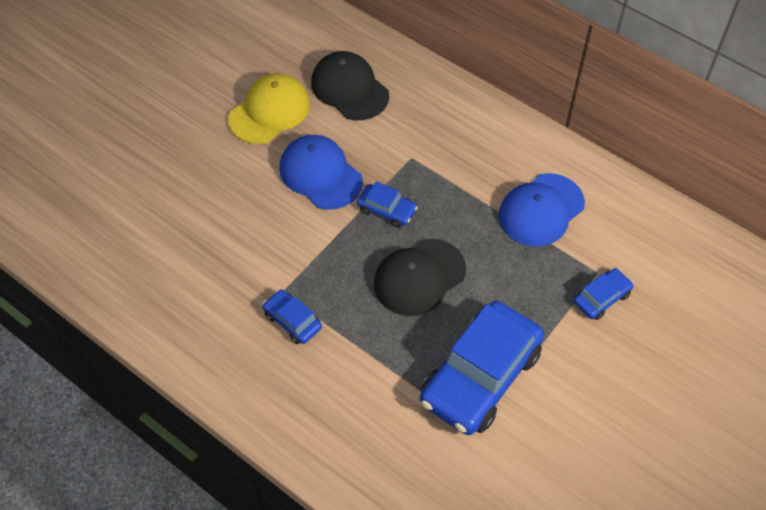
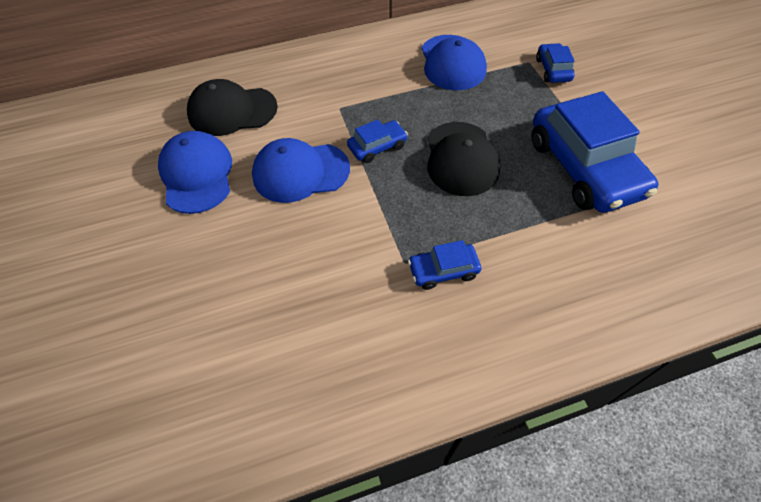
camera: 55 degrees left, 0 degrees up
(269, 111) = (197, 175): yellow cap -> blue cap

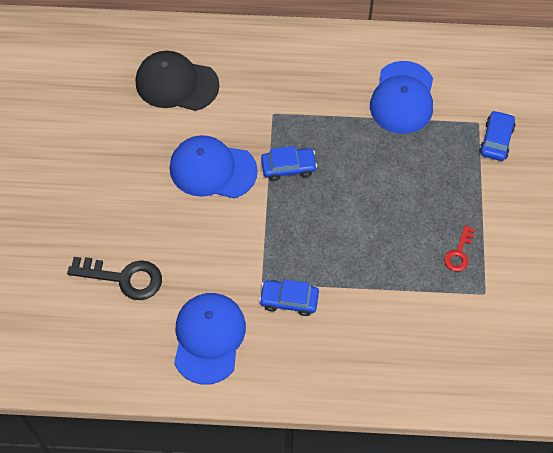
camera: 20 degrees right, 5 degrees up
(197, 175) = (126, 141): blue cap -> blue cap (209, 338)
(243, 314) = (124, 278): none -> black key
(461, 159) = (356, 205): black cap -> none
(584, 167) = (459, 253): blue car -> red key

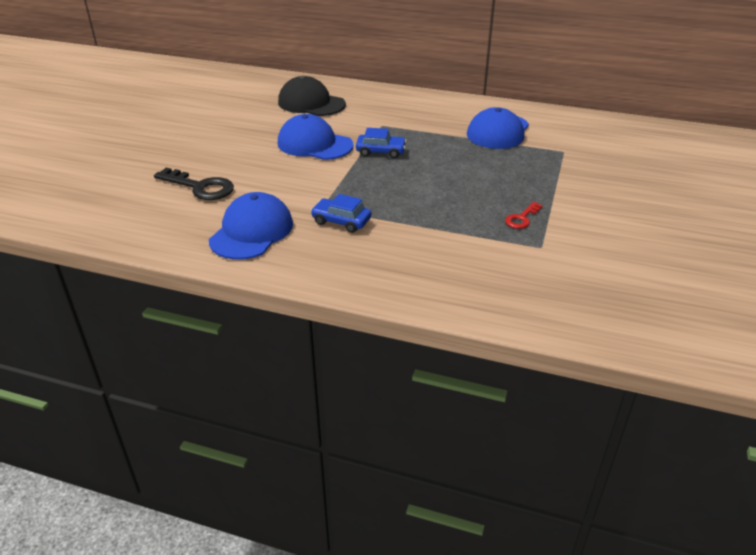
camera: 15 degrees right, 25 degrees down
(496, 140) = (578, 162): blue car -> none

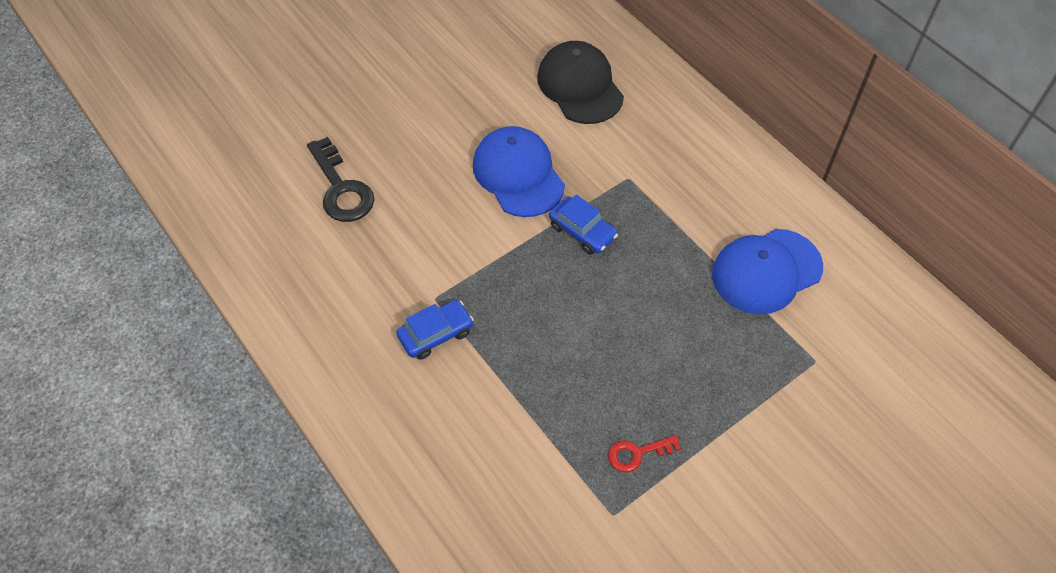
camera: 35 degrees right, 20 degrees up
(252, 232) = (336, 296): blue cap -> none
(341, 221) = (436, 334): blue car -> blue car turned 90 degrees clockwise

